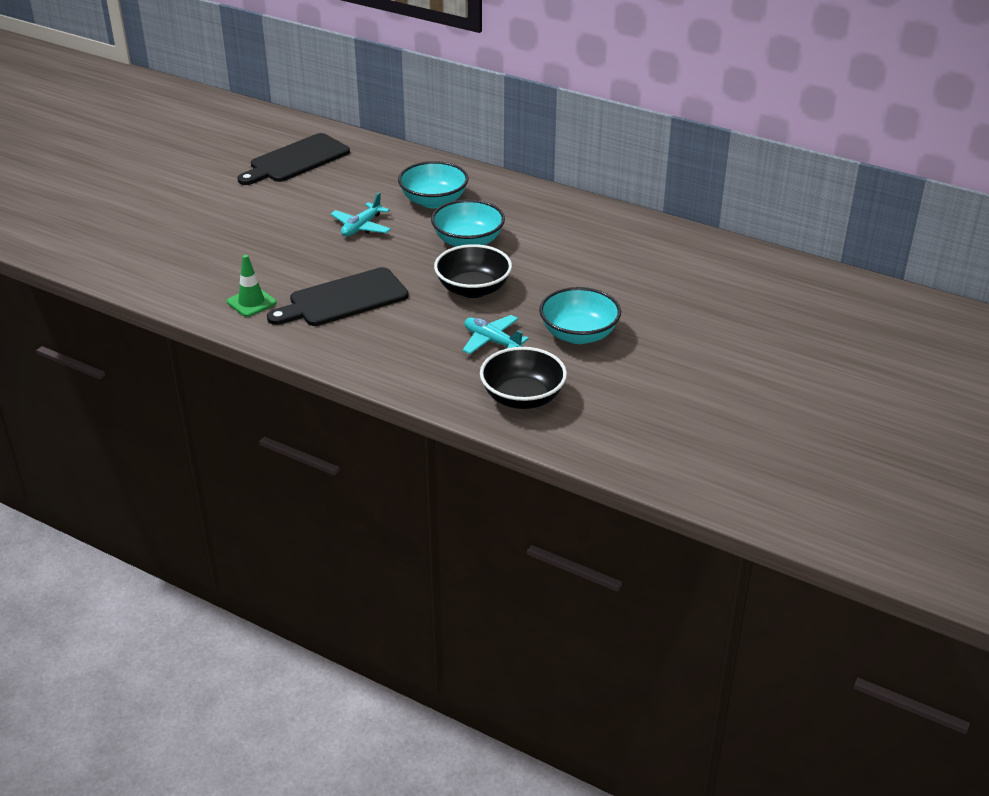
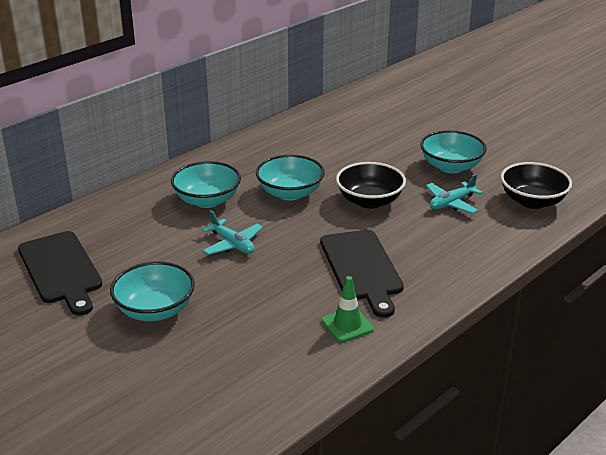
camera: 75 degrees left, 5 degrees down
(251, 211) = (155, 310): none -> turquoise bowl

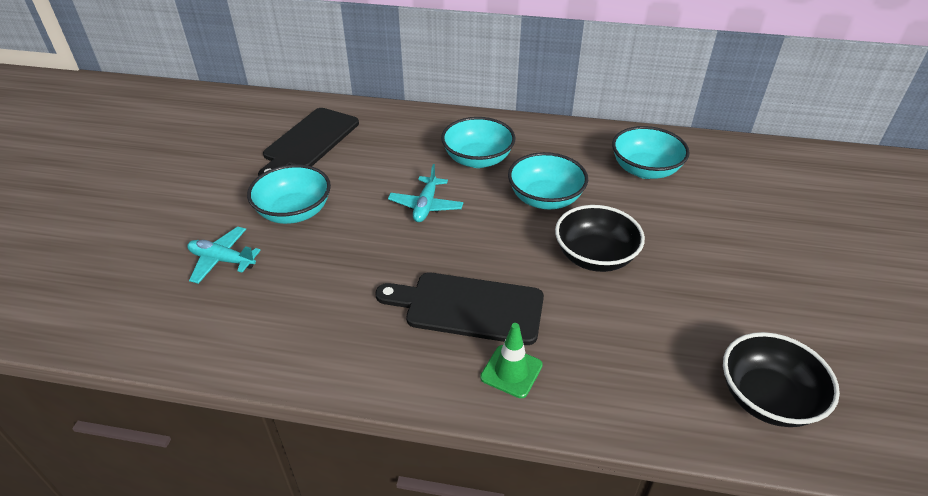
camera: 55 degrees right, 10 degrees up
(347, 325) = (363, 341): green traffic cone -> green traffic cone (511, 371)
(362, 268) = (468, 307): black cutting board -> black cutting board turned 60 degrees clockwise
(451, 167) = (744, 288): turquoise bowl -> turquoise bowl (645, 170)
(451, 203) = (668, 322): turquoise plane -> turquoise plane (222, 260)

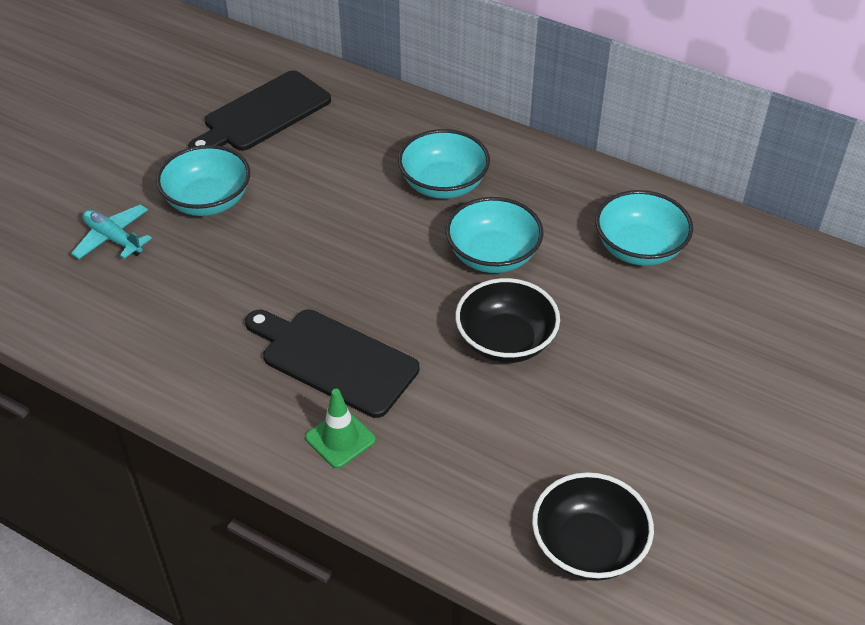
camera: 20 degrees right, 5 degrees up
(426, 206) = (352, 230): turquoise plane -> none

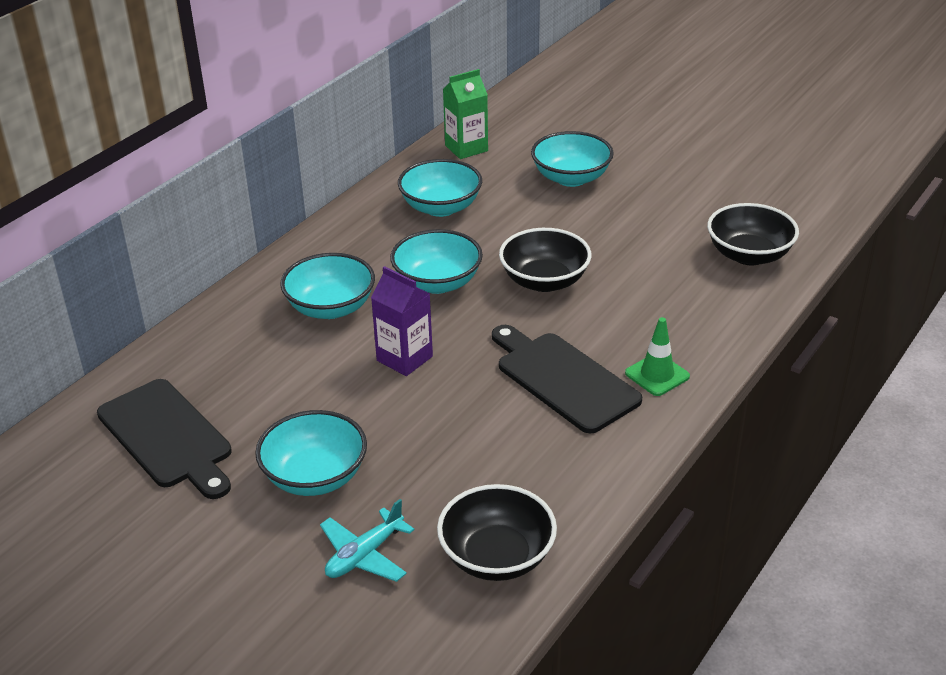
camera: 85 degrees left, 10 degrees down
(97, 319) = (497, 557): none -> black bowl
(334, 360) = (563, 379): black cutting board -> black cutting board turned 105 degrees clockwise
(366, 241) = (404, 358): none -> purple carton
(735, 362) = (571, 178): none -> turquoise bowl
(778, 262) = (466, 148): none -> green carton

